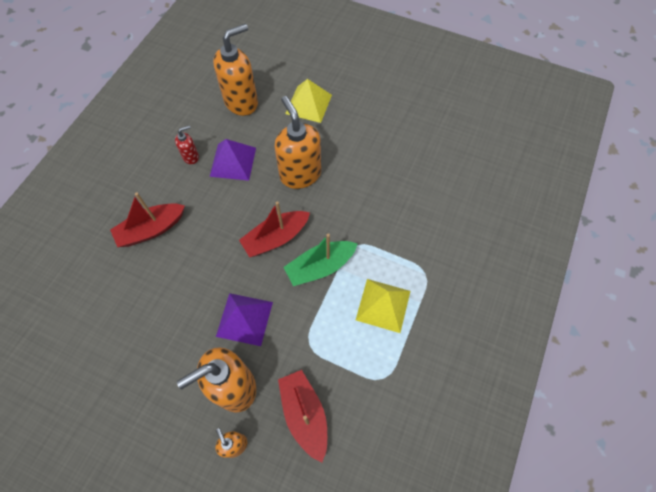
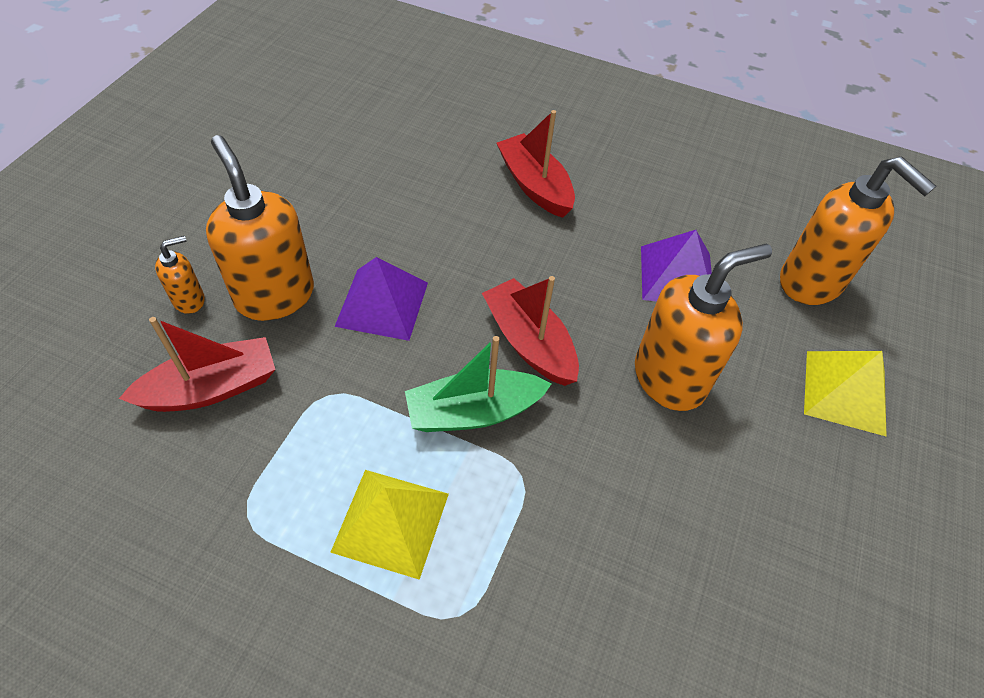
camera: 85 degrees right, 10 degrees down
(191, 157) = (675, 221): red soap dispenser -> none
(320, 267) = (473, 412): green boat -> green boat turned 75 degrees counterclockwise

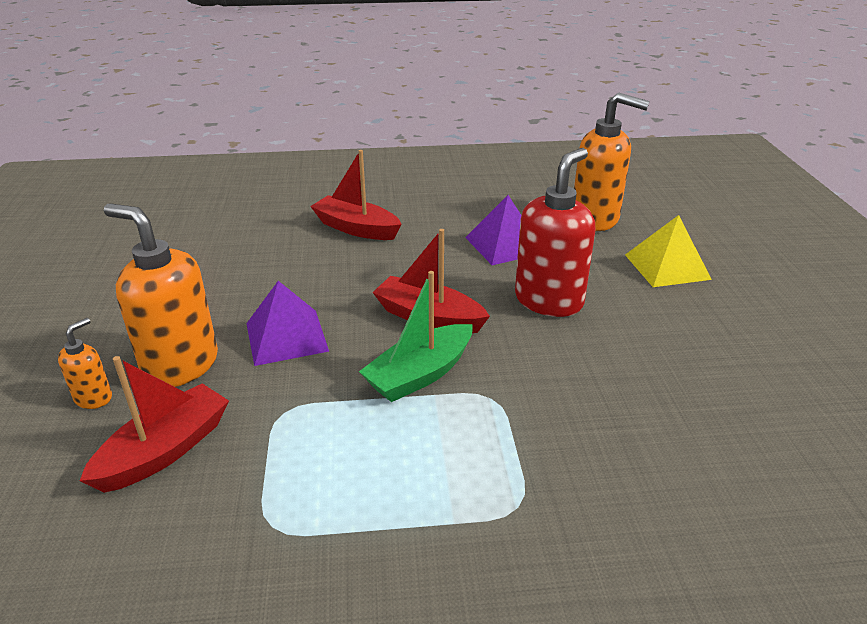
camera: 25 degrees left, 20 degrees down
(391, 522) = (409, 471): yellow pyramid -> none
(670, 378) = (549, 300): orange soap dispenser -> red soap dispenser

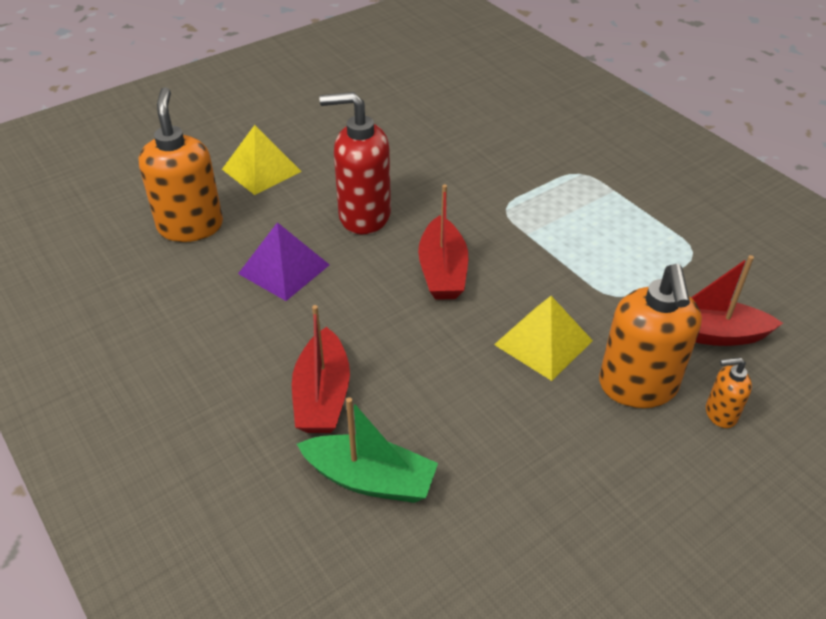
camera: 120 degrees left, 10 degrees up
(286, 337) = (543, 342): purple pyramid -> yellow pyramid
(420, 374) = (514, 248): green boat -> green boat (370, 479)

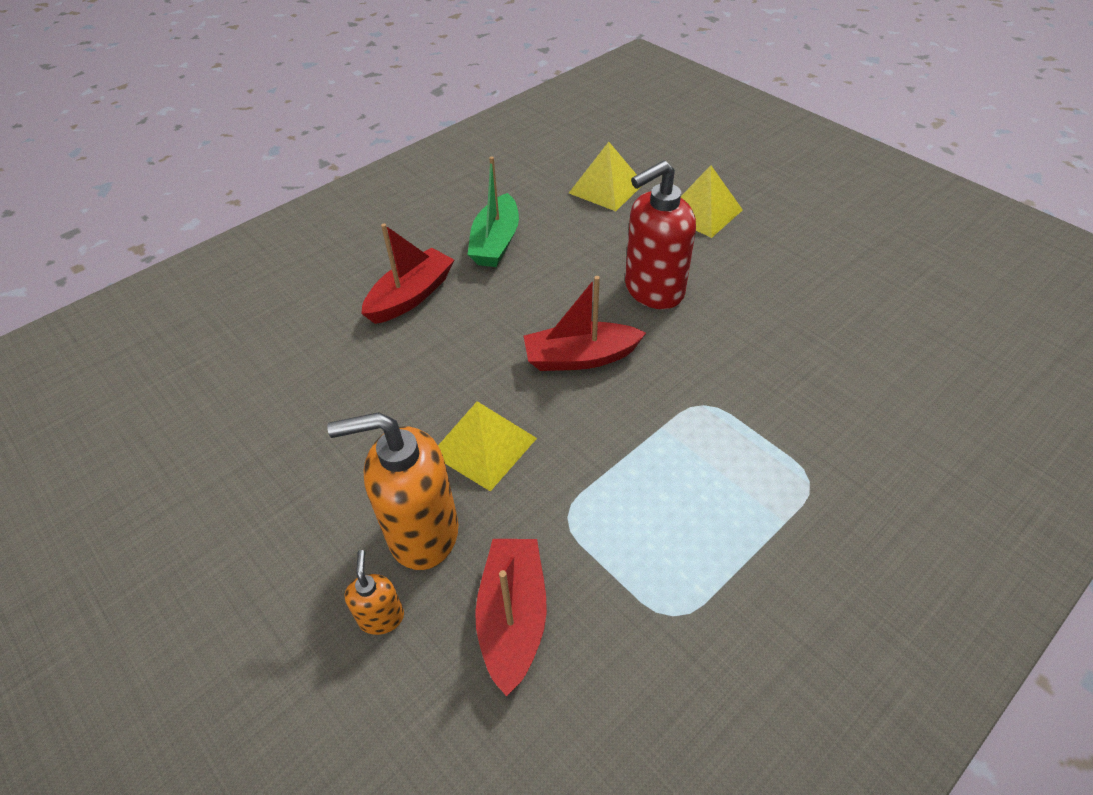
camera: 85 degrees right, 5 degrees up
(190, 226) = (606, 188): orange soap dispenser -> yellow pyramid
(284, 269) = (562, 250): purple pyramid -> none
(322, 395) = (411, 296): red boat -> red boat turned 135 degrees clockwise
(364, 216) = (653, 290): red soap dispenser -> red soap dispenser turned 120 degrees counterclockwise
(370, 479) = (323, 335): green boat -> green boat (496, 242)

